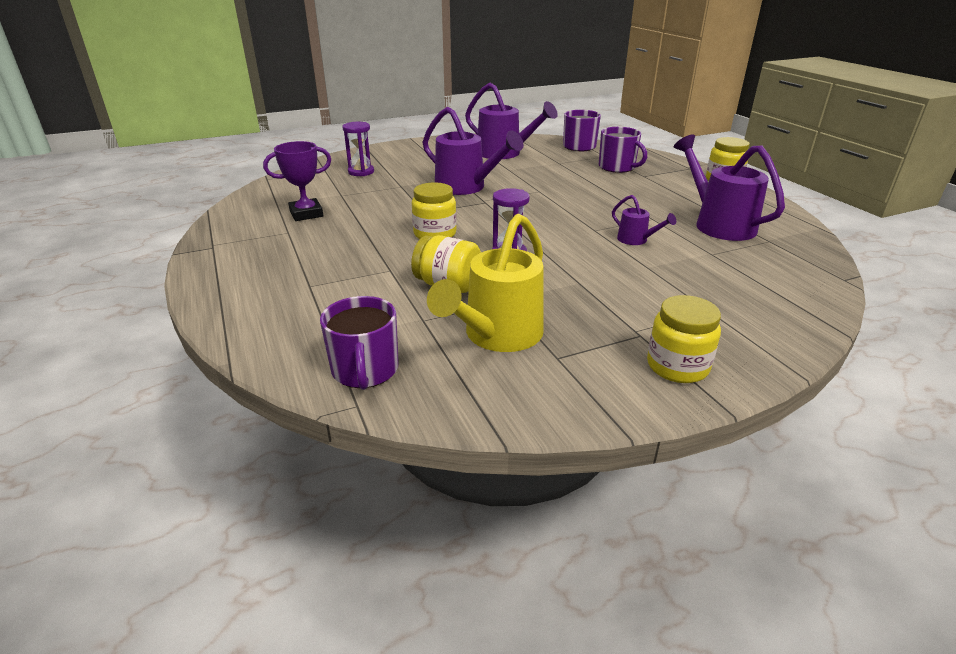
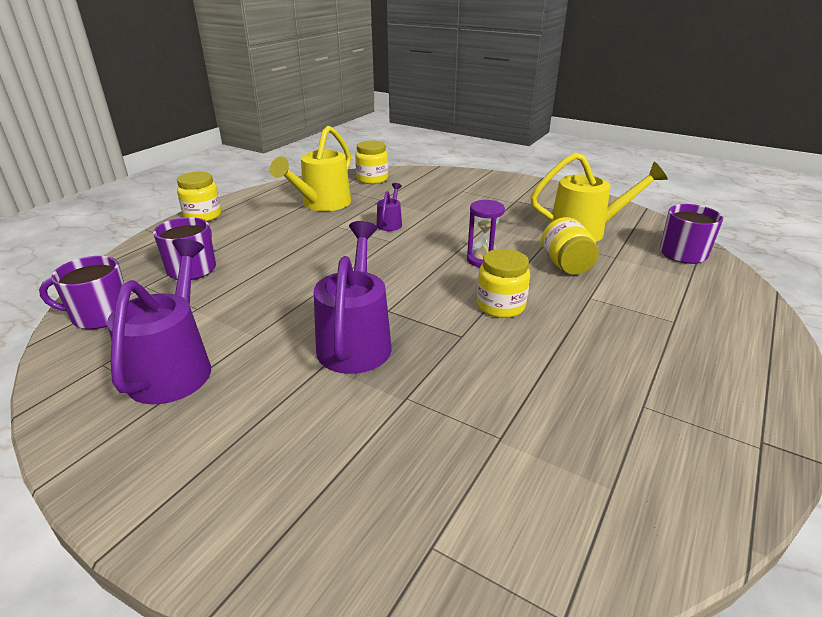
camera: 125 degrees left, 0 degrees up
(306, 214) = (590, 427): purple trophy -> none
(361, 172) = (390, 485): purple hourglass -> none
(677, 366) = (528, 189): yellow jar -> yellow jar (372, 179)
(718, 224) = (322, 204): purple watering can -> yellow watering can

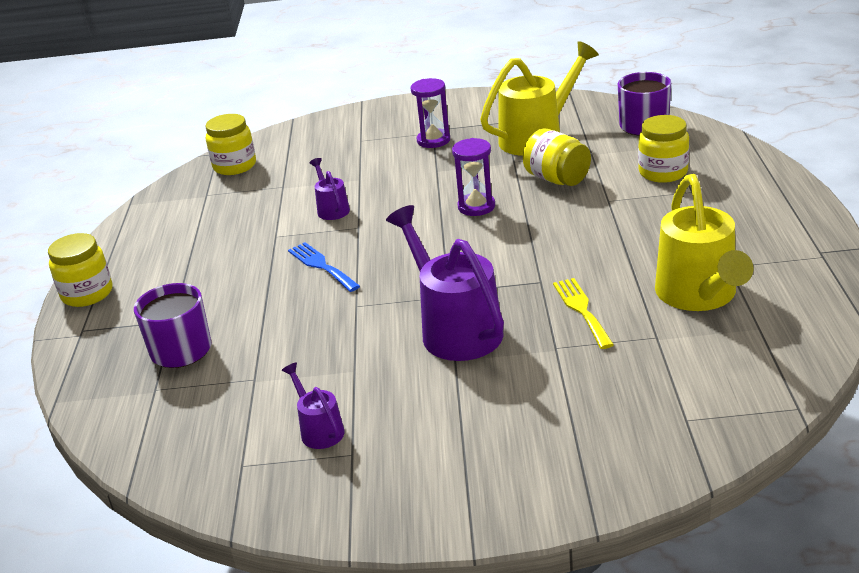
camera: 30 degrees left, 0 degrees up
(100, 315) = (156, 435): purple mug -> none
(175, 366) = (319, 429): purple watering can -> purple watering can, size x0.49
(322, 204) = (219, 220): yellow watering can -> yellow watering can (699, 296)
(336, 255) = (321, 266): none -> blue fork
(465, 376) = (582, 310): none -> yellow fork
(500, 306) = (543, 241): yellow jar -> yellow jar (663, 172)
(508, 207) = (433, 140): none -> purple hourglass

